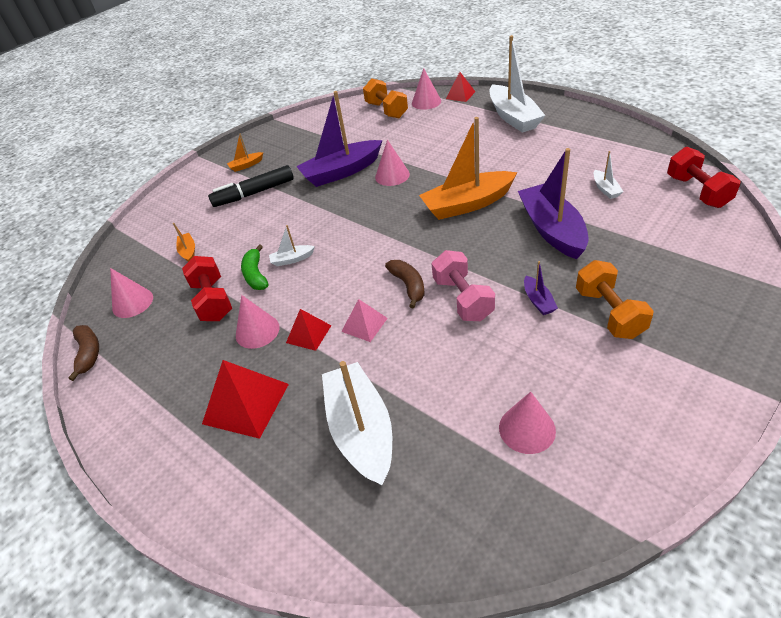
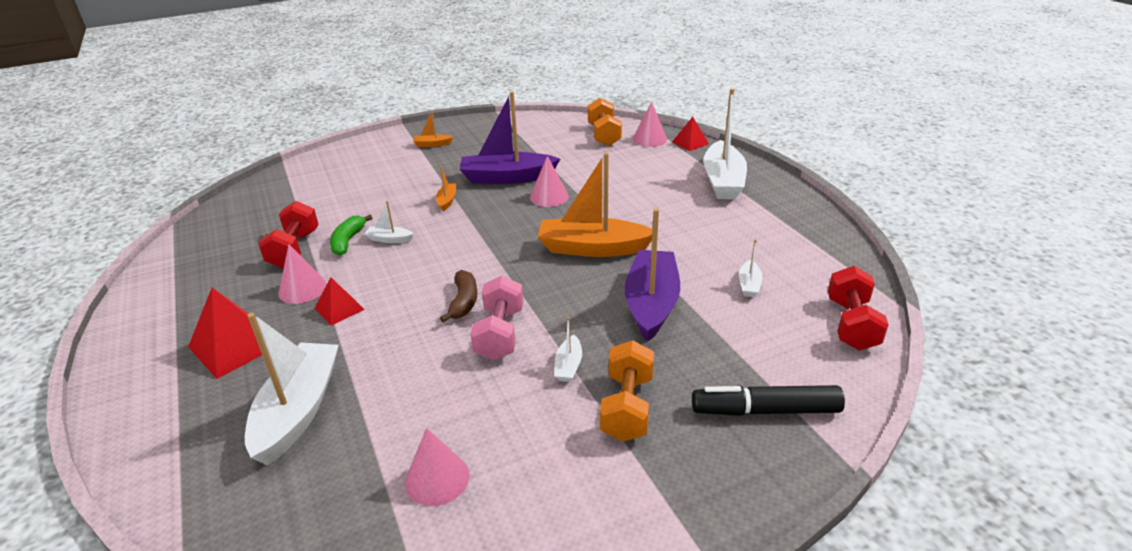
camera: 20 degrees right, 10 degrees down
(89, 353) = (167, 254): brown banana -> none
(132, 302) = (235, 227): pink cone -> none
(188, 252) = (316, 201): orange boat -> orange boat (447, 201)
(254, 193) = (415, 170): black marker -> black marker (765, 410)
(364, 324) = (392, 320): pink pyramid -> none
(538, 301) = (568, 365): purple boat -> white boat

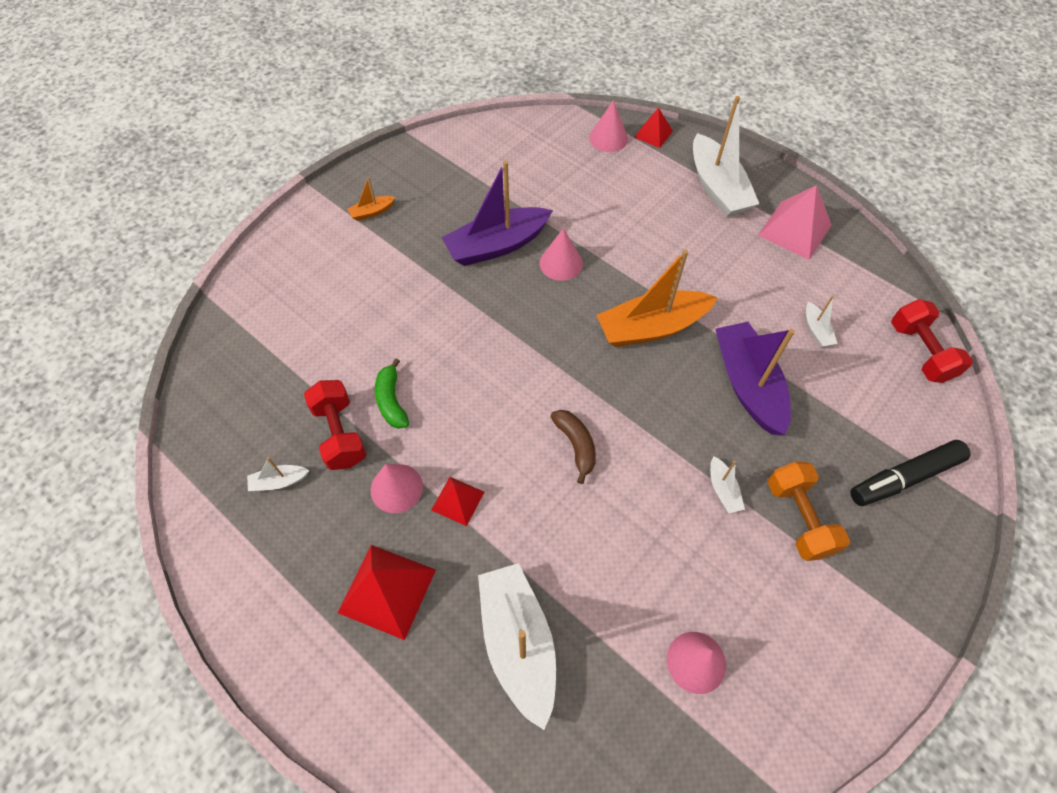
camera: 25 degrees left, 25 degrees up
(389, 239) = (436, 383): white boat -> white boat (279, 481)
(447, 201) = (456, 302): orange boat -> none
(500, 334) = (638, 474): pink dumbbell -> none
(604, 135) = (556, 144): orange dumbbell -> none
(777, 218) = (794, 230): none -> pink pyramid

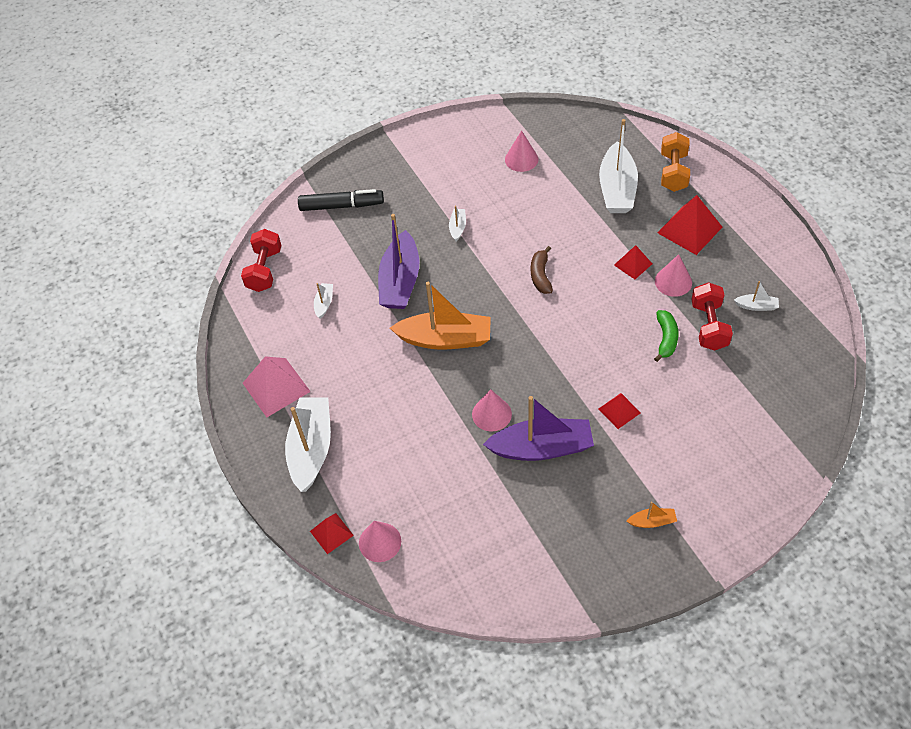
camera: 155 degrees left, 5 degrees down
(427, 302) = (619, 411): none -> red pyramid
(798, 518) = (421, 203): orange dumbbell -> orange dumbbell (673, 172)

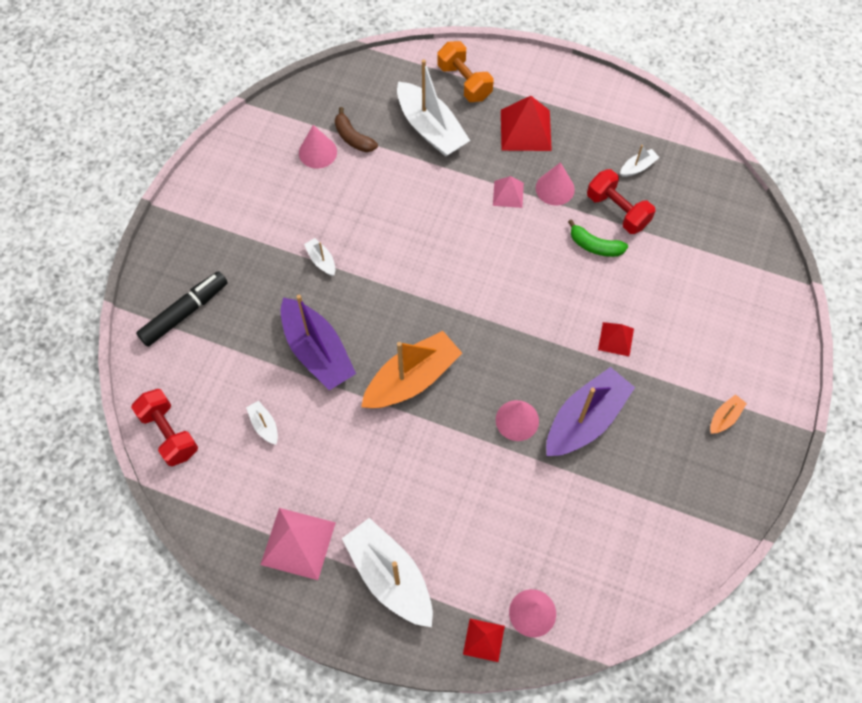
camera: 45 degrees left, 10 degrees up
(540, 275) = (440, 258): brown banana -> brown banana (353, 138)
(633, 264) = (508, 194): red pyramid -> pink pyramid
(666, 339) = (595, 246): green banana -> green banana turned 150 degrees clockwise

